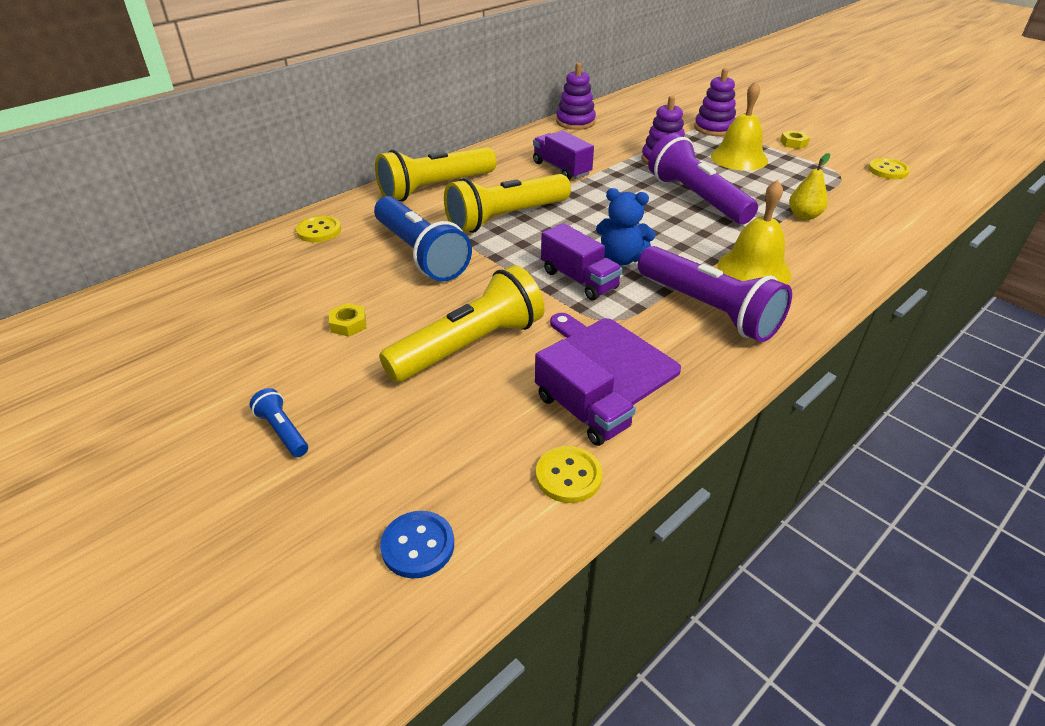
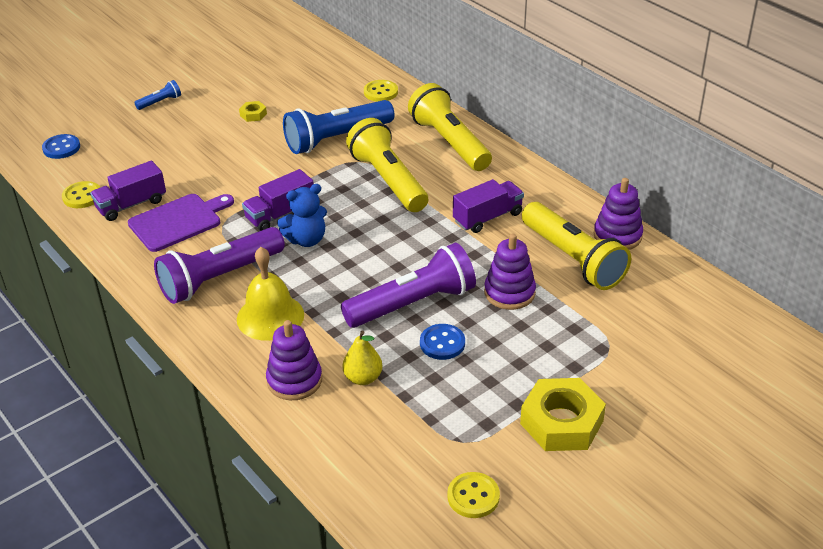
camera: 95 degrees right, 0 degrees up
(469, 346) = (213, 162): yellow flashlight -> yellow flashlight (573, 259)
(621, 259) = (306, 240): blue teddy bear -> blue teddy bear turned 135 degrees counterclockwise
(714, 128) = (608, 353): purple stacking toy -> purple stacking toy (294, 380)
(739, 158) = (514, 358): yellow bell -> none
(739, 184) = (442, 343): none -> blue button
(793, 143) = (561, 422): yellow nut -> yellow nut, size x2.23

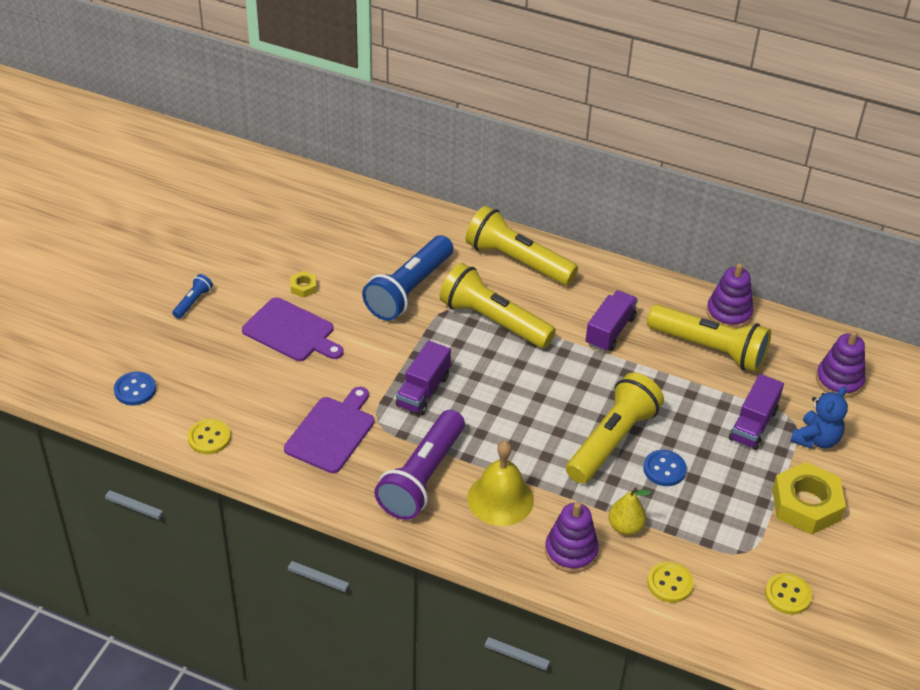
camera: 30 degrees left, 5 degrees up
(131, 205) = (268, 430): purple truck -> purple truck (753, 425)
(215, 142) = (291, 331): none -> purple cutting board
(306, 240) = (469, 409): blue teddy bear -> blue teddy bear (816, 439)
(380, 92) = (409, 223): yellow button -> yellow button (670, 583)
(413, 304) = (612, 440): purple flashlight -> yellow flashlight
(509, 293) = (682, 400): purple stacking toy -> purple stacking toy (839, 380)

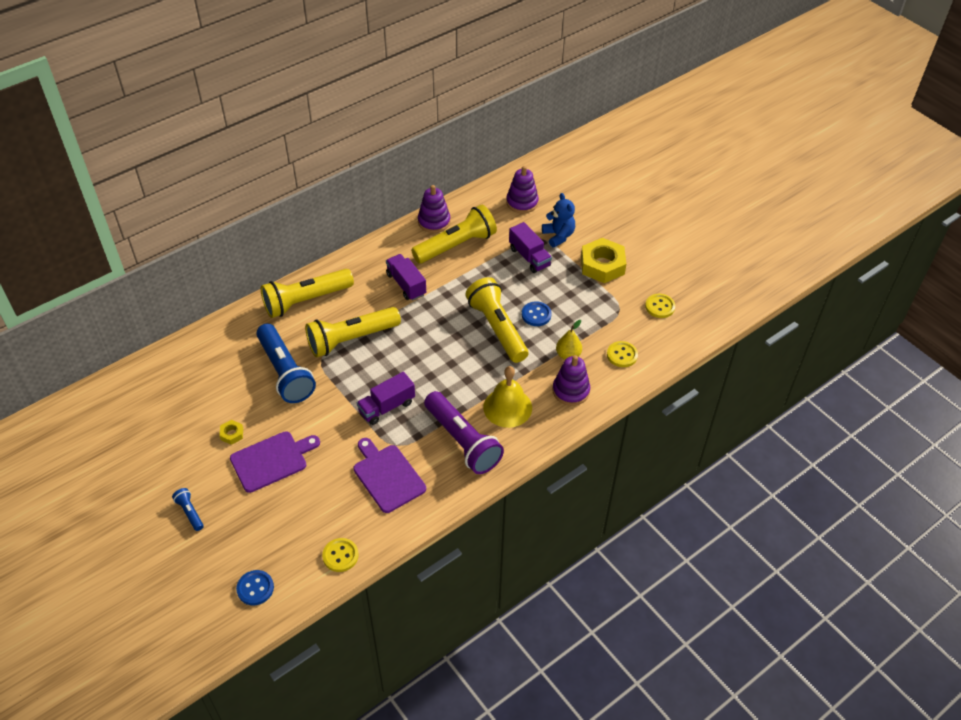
camera: 60 degrees left, 5 degrees up
(423, 391) = (386, 407): purple truck -> purple truck turned 90 degrees clockwise

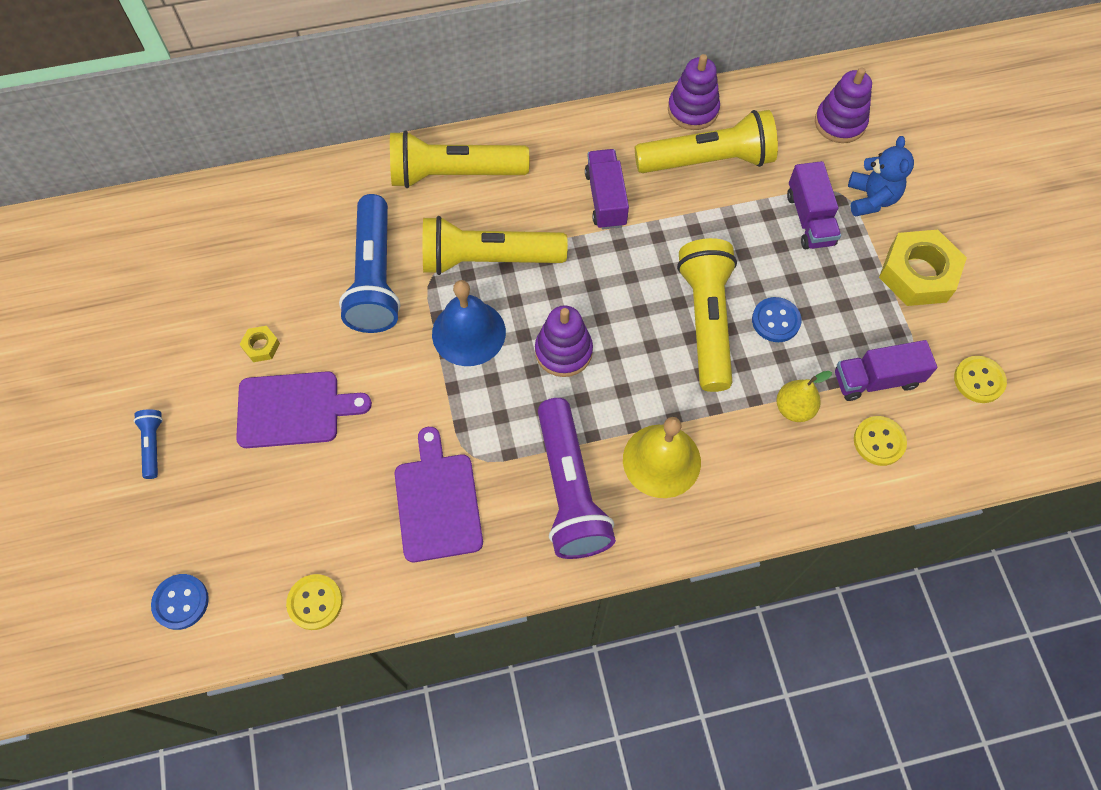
camera: 25 degrees right, 15 degrees up
(360, 382) = (468, 333): none -> blue bell
(386, 407) = (487, 388): purple truck -> purple truck (876, 379)
(571, 391) = (770, 471): purple stacking toy -> purple stacking toy (563, 351)

